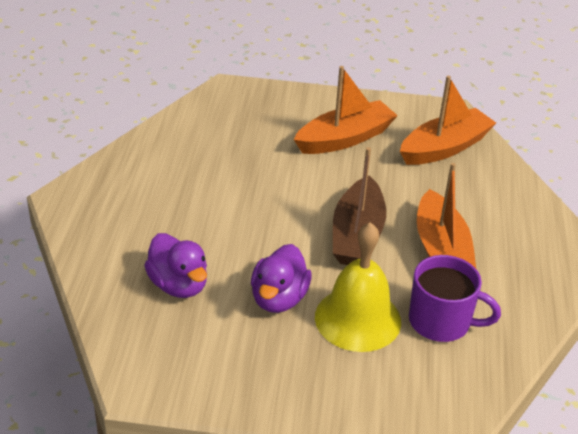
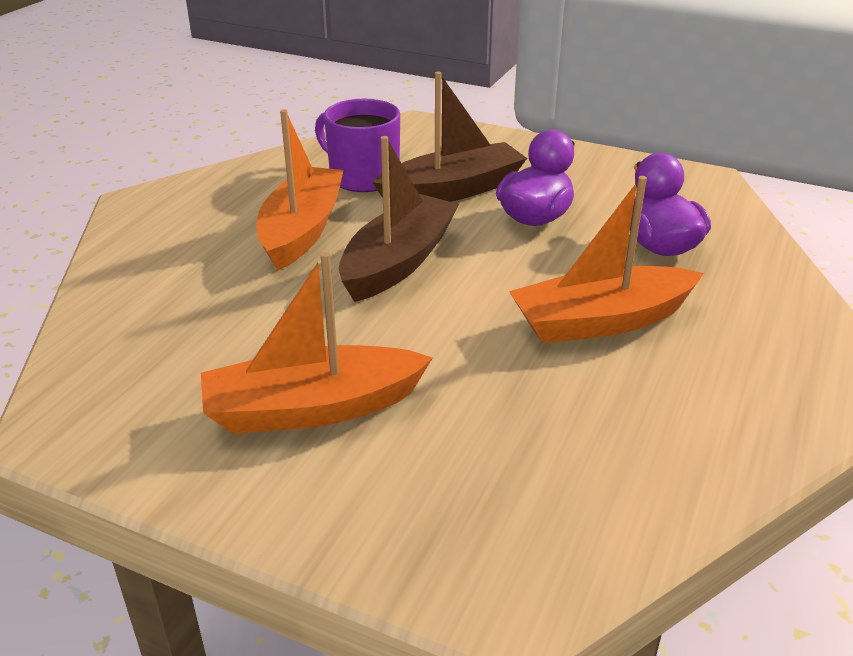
camera: 160 degrees left, 5 degrees down
(358, 319) = (452, 191): yellow bell -> brown boat
(444, 148) = (149, 359): orange boat -> orange boat (601, 321)

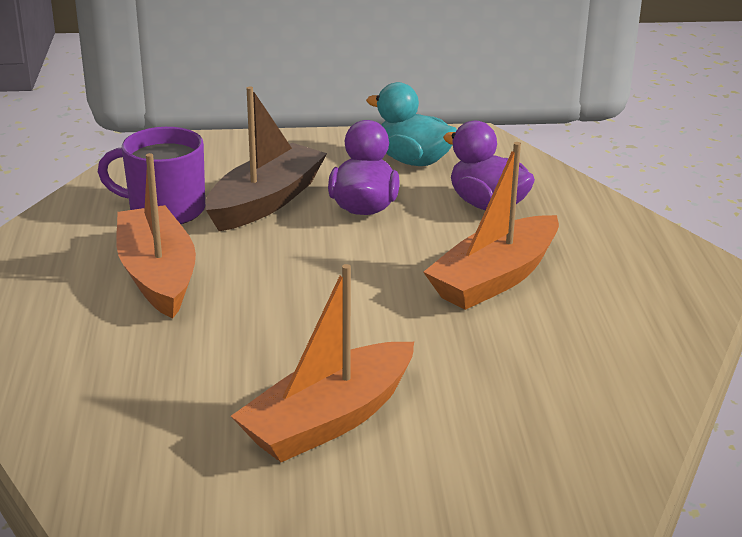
camera: 30 degrees left, 5 degrees down
(398, 262) = (280, 279): brown boat -> none
(622, 187) = (413, 161): none -> turquoise duck

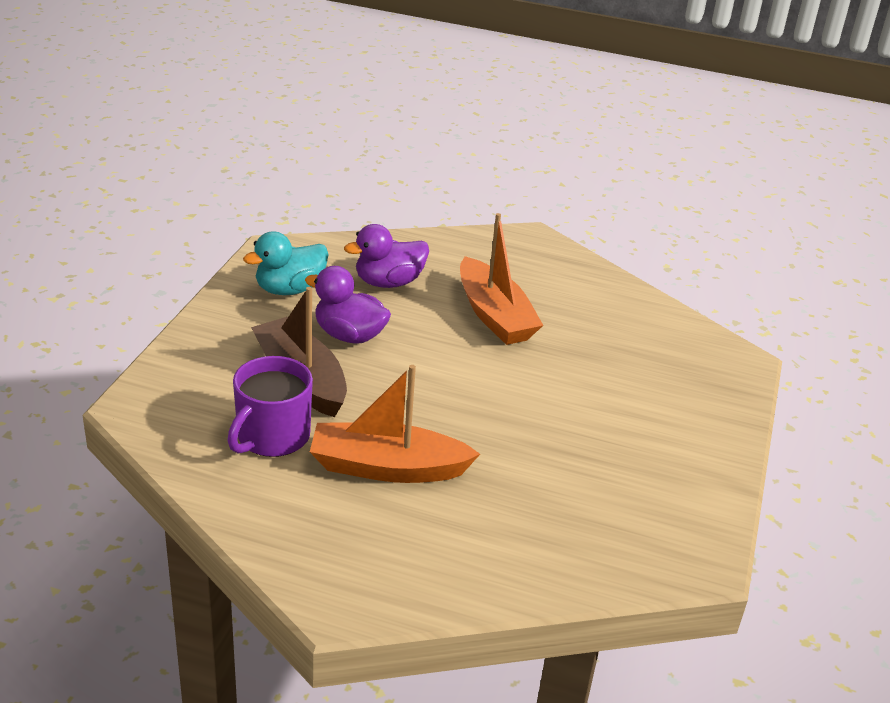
camera: 70 degrees left, 5 degrees up
(329, 420) = (630, 436): orange boat -> none

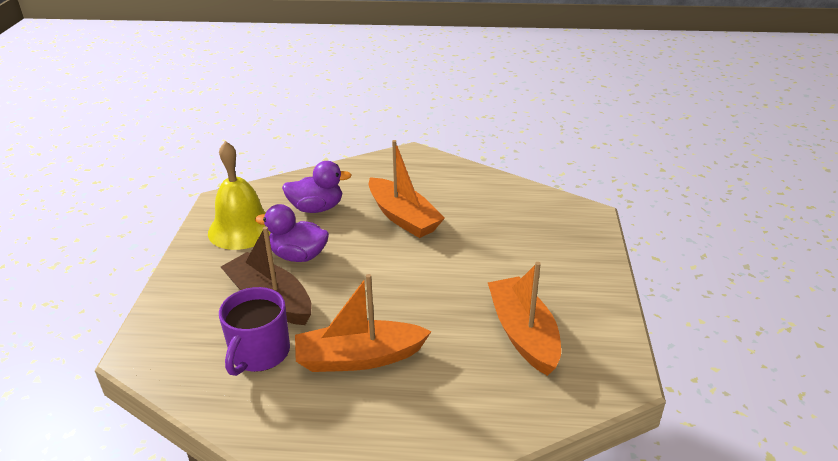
camera: 10 degrees left, 0 degrees up
(290, 289) = (242, 229): turquoise duck -> yellow bell
(389, 282) = (316, 208): purple duck -> purple duck turned 150 degrees counterclockwise
(597, 484) = (523, 334): none -> orange boat

